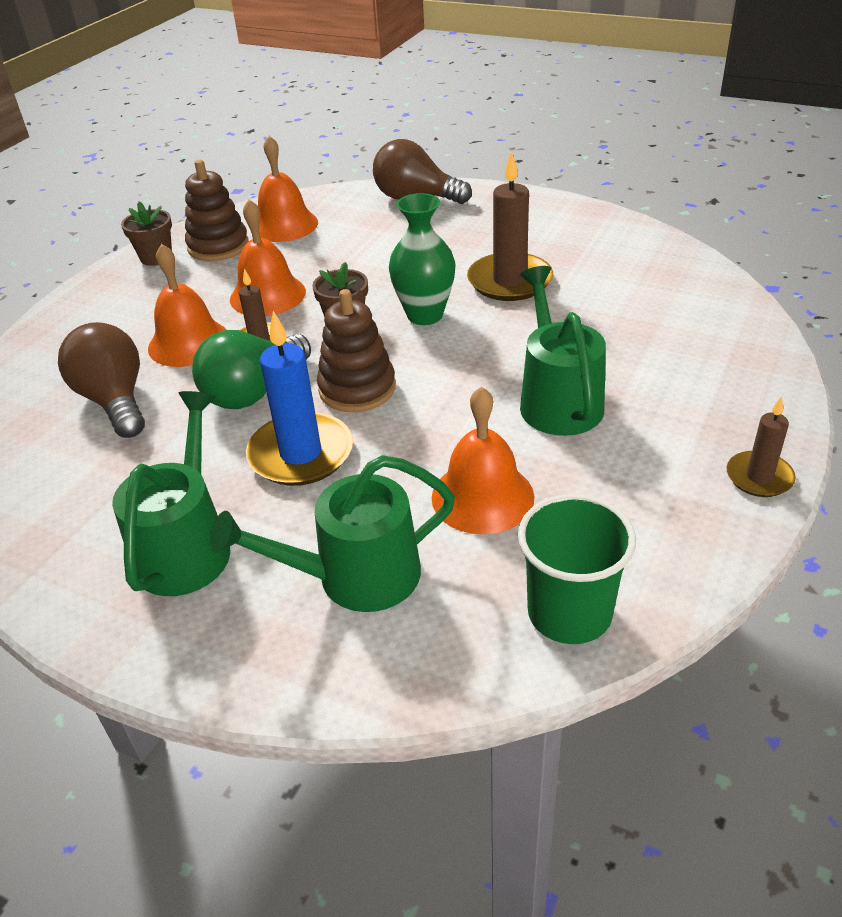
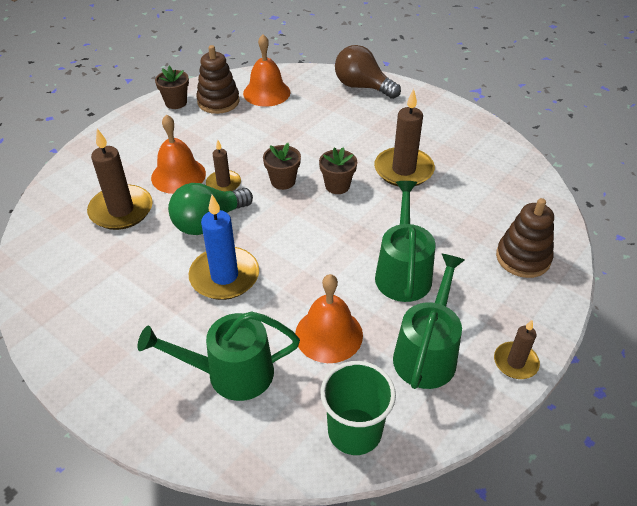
camera: 10 degrees right, 5 degrees up
(115, 400) = (121, 210): brown light bulb -> brown candle
(186, 547) = (136, 327): green watering can -> green watering can (427, 353)
(267, 295) = (239, 148): orange bell -> none
(357, 388) = (275, 234): brown stacking toy -> brown stacking toy (523, 258)
(425, 315) = (337, 186): green vase -> brown flower pot

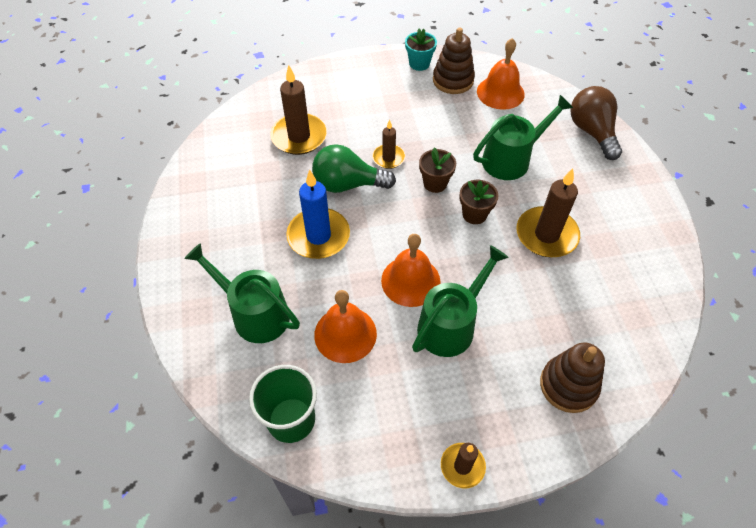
camera: 40 degrees right, 10 degrees up
(176, 102) = (419, 63): brown flower pot -> turquoise flower pot
(178, 175) = (363, 131): orange bell -> orange bell (410, 281)
(427, 353) = (401, 404): green watering can -> green watering can (511, 159)

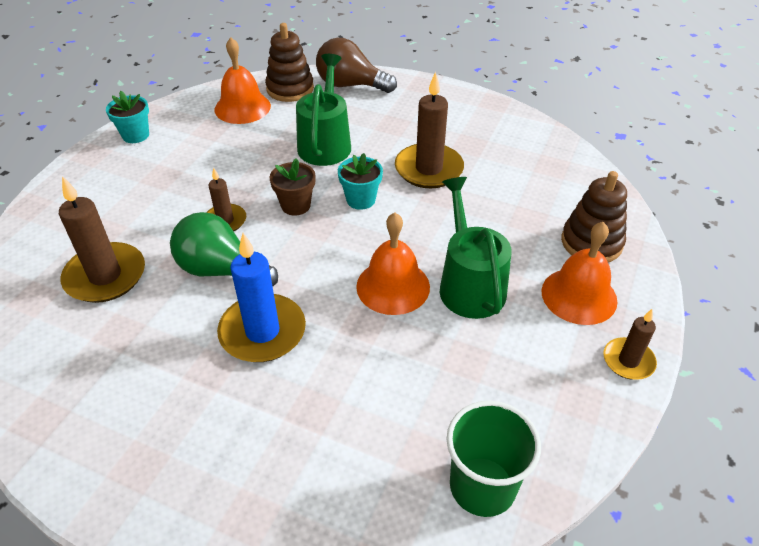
camera: 55 degrees left, 10 degrees down
(255, 314) = (310, 450): green watering can -> none
(345, 334) = (411, 375): orange bell -> orange bell (579, 295)
(348, 184) = (221, 270): green light bulb -> green light bulb turned 75 degrees clockwise
(453, 80) = (188, 126): brown stacking toy -> brown stacking toy (290, 89)
(474, 214) = (361, 200): brown flower pot -> turquoise flower pot

